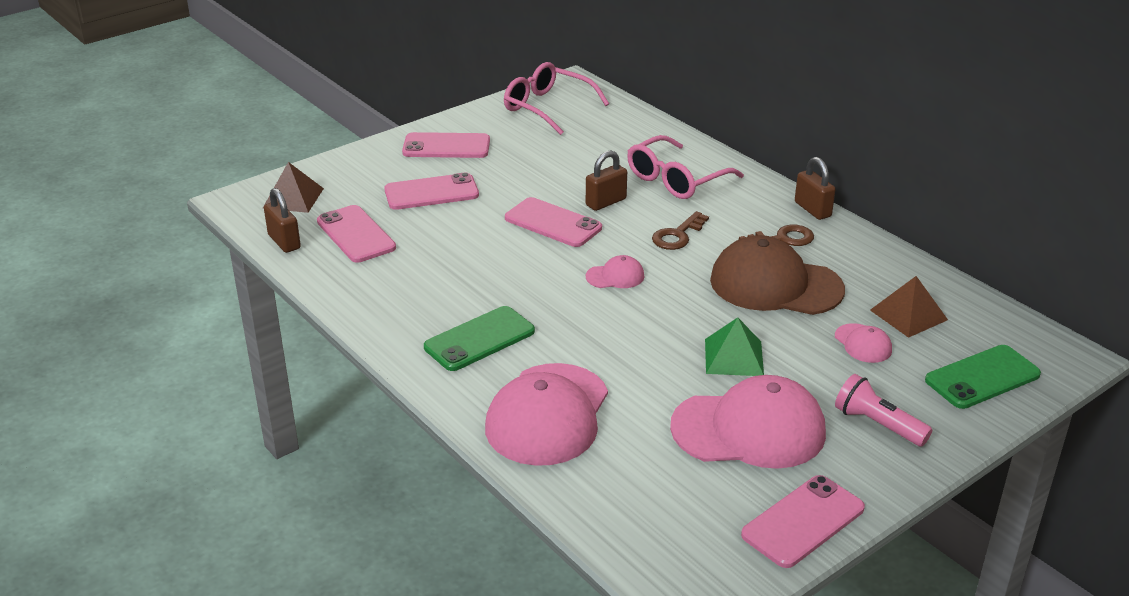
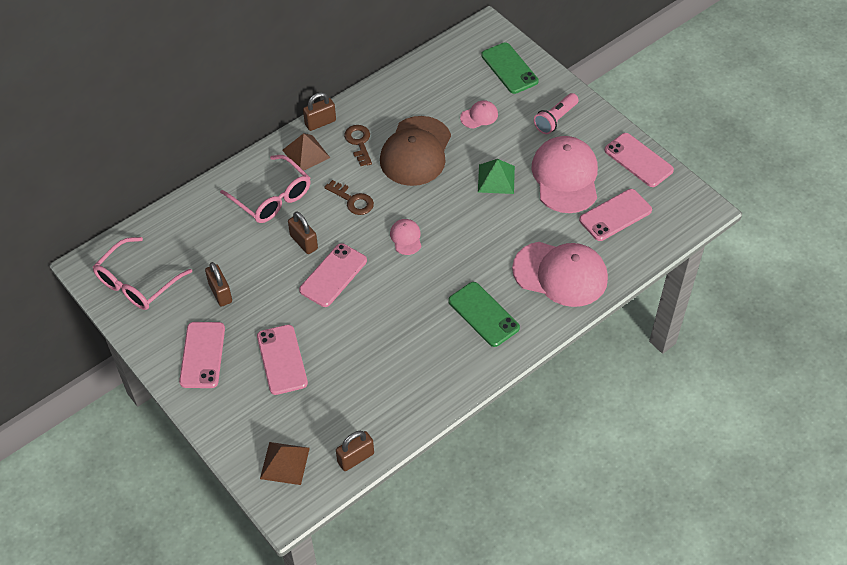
camera: 90 degrees left, 20 degrees up
(356, 234) = (346, 407): pink phone -> pink phone (615, 215)
(530, 153) = (220, 293): none -> brown padlock
(908, 314) = (448, 91): brown pyramid -> brown pyramid (306, 153)

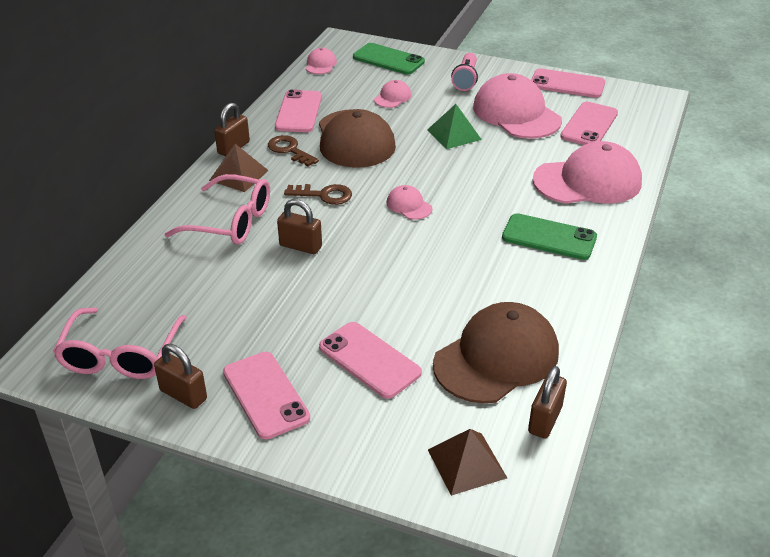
camera: 30 degrees left, 15 degrees down
(220, 293) = (239, 326): brown padlock -> brown padlock (183, 395)
(333, 275) = (360, 262): pink phone -> pink phone (298, 112)
(363, 397) = (496, 358): none -> brown cap
(449, 52) = (320, 64): none -> pink cap

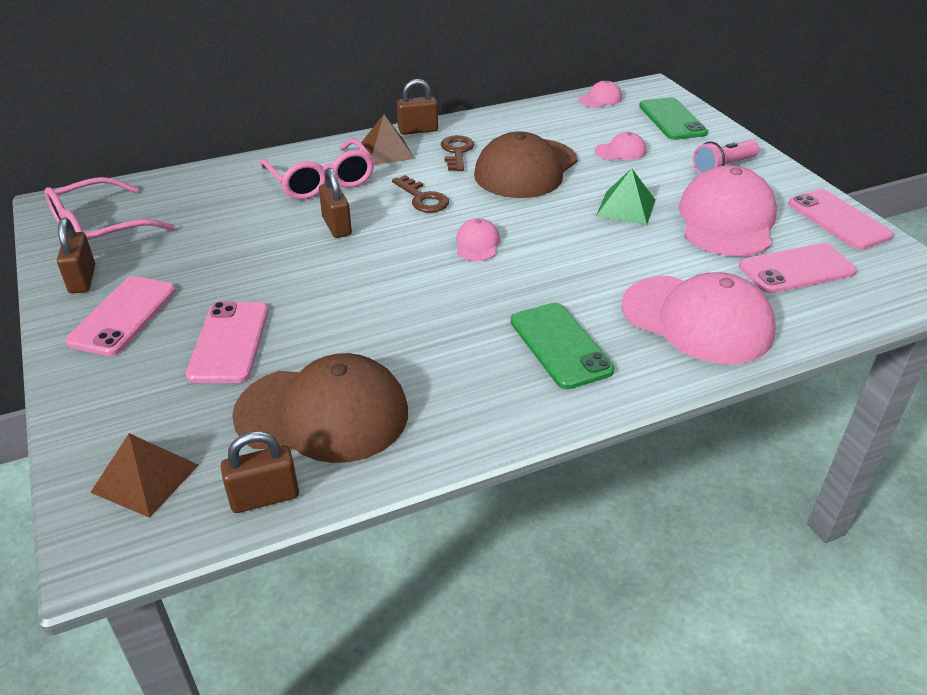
camera: 45 degrees right, 0 degrees up
(298, 112) = (516, 127): pink phone -> none

